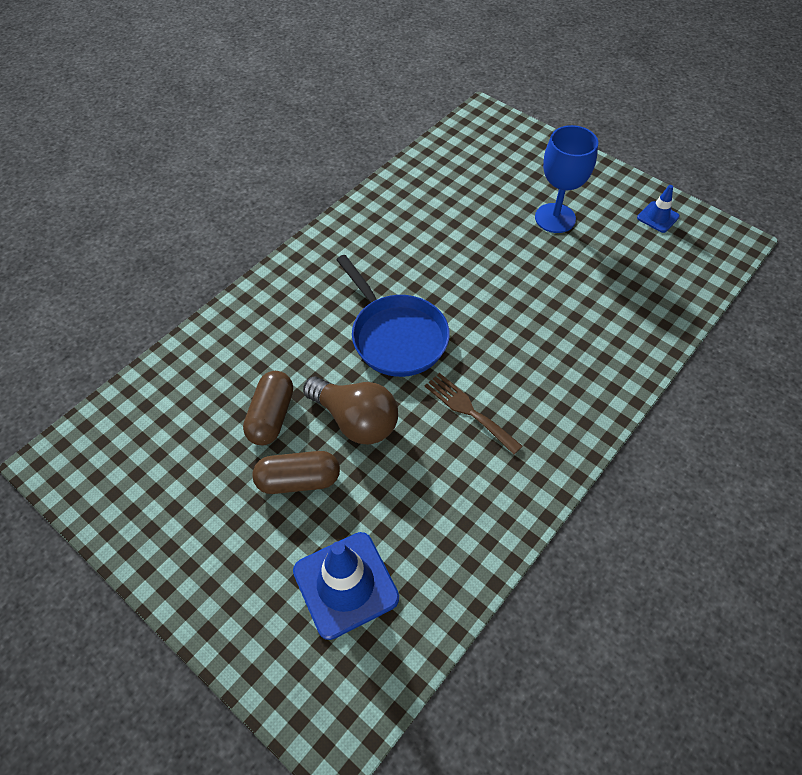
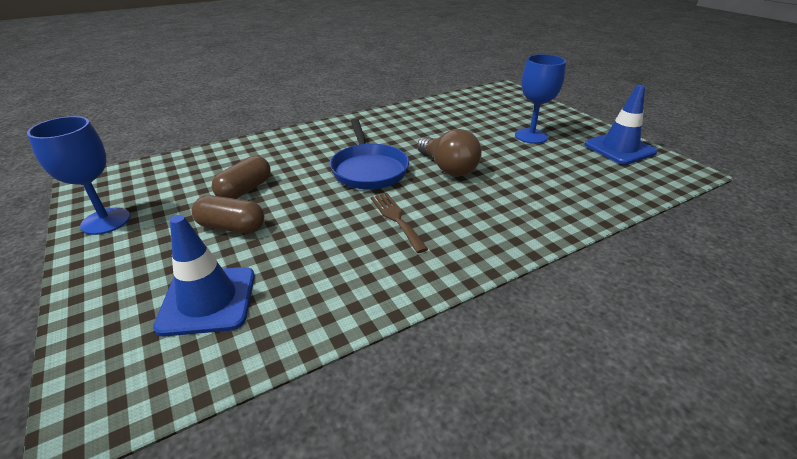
camera: 20 degrees right, 20 degrees down
(142, 519) = (106, 221): none -> blue goblet
(355, 420) = (303, 205): brown light bulb -> brown light bulb (448, 168)
(658, 217) = (619, 148): blue traffic cone -> blue traffic cone, size x1.89

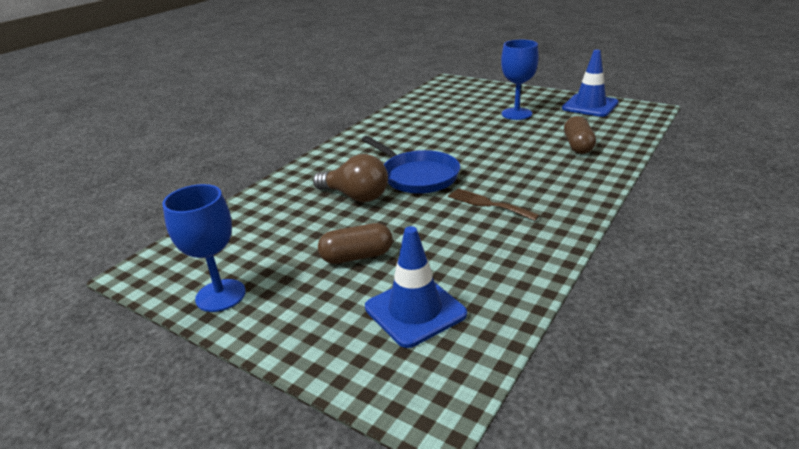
camera: 25 degrees left, 5 degrees down
(245, 190) = (326, 226): brown capsule -> brown capsule (578, 146)
(448, 168) = (482, 156): brown light bulb -> brown light bulb (355, 196)

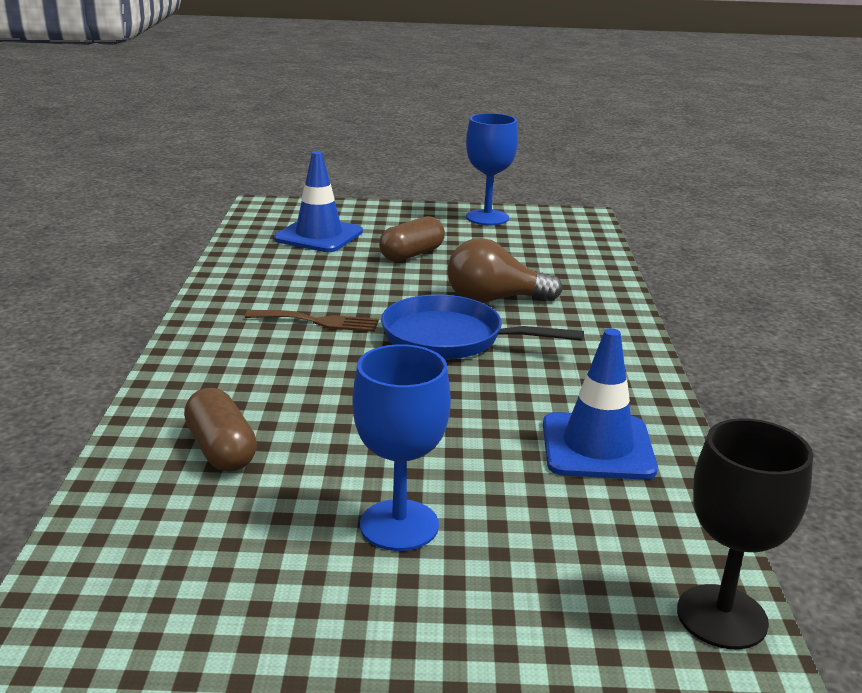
camera: 145 degrees right, 5 degrees down
(441, 86) = (722, 617): none -> black goblet
(590, 106) = (219, 612): blue traffic cone -> blue traffic cone (597, 447)

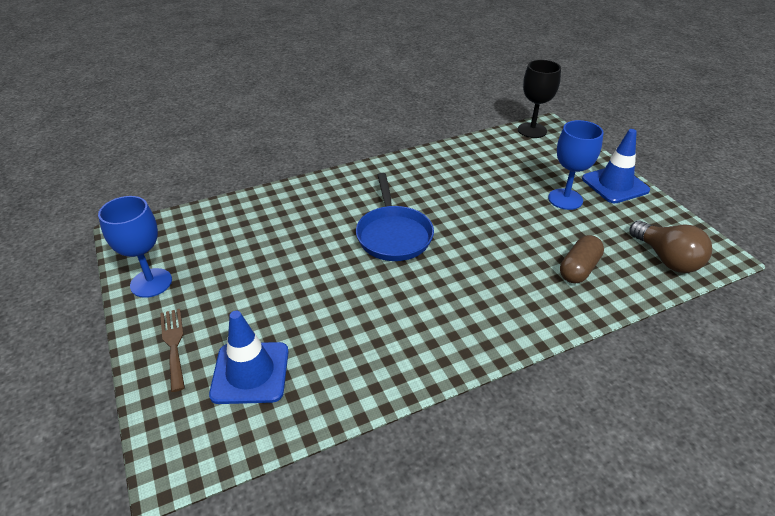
camera: 115 degrees left, 15 degrees up
(318, 321) = (417, 297): brown fork -> brown fork (174, 344)
(412, 254) = (265, 297): brown capsule -> none
(494, 300) = (324, 233): brown light bulb -> brown light bulb (666, 259)
(597, 447) = (459, 167): blue traffic cone -> blue traffic cone (615, 185)

